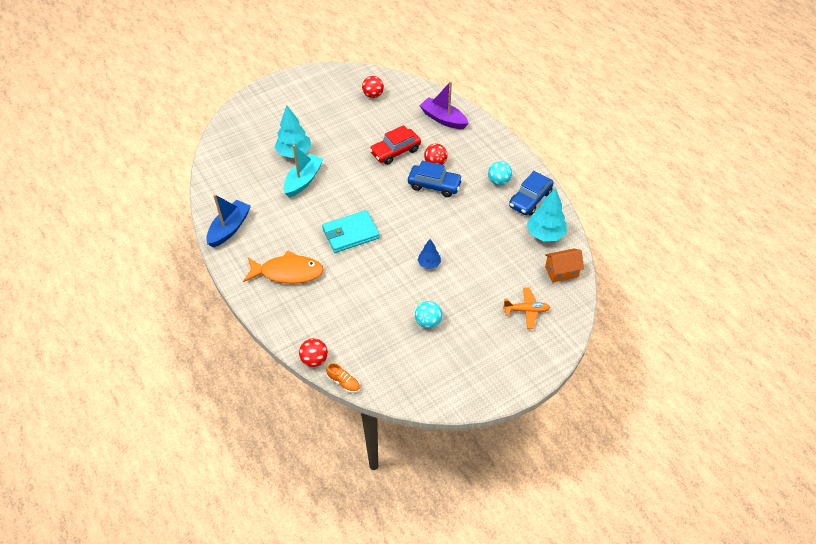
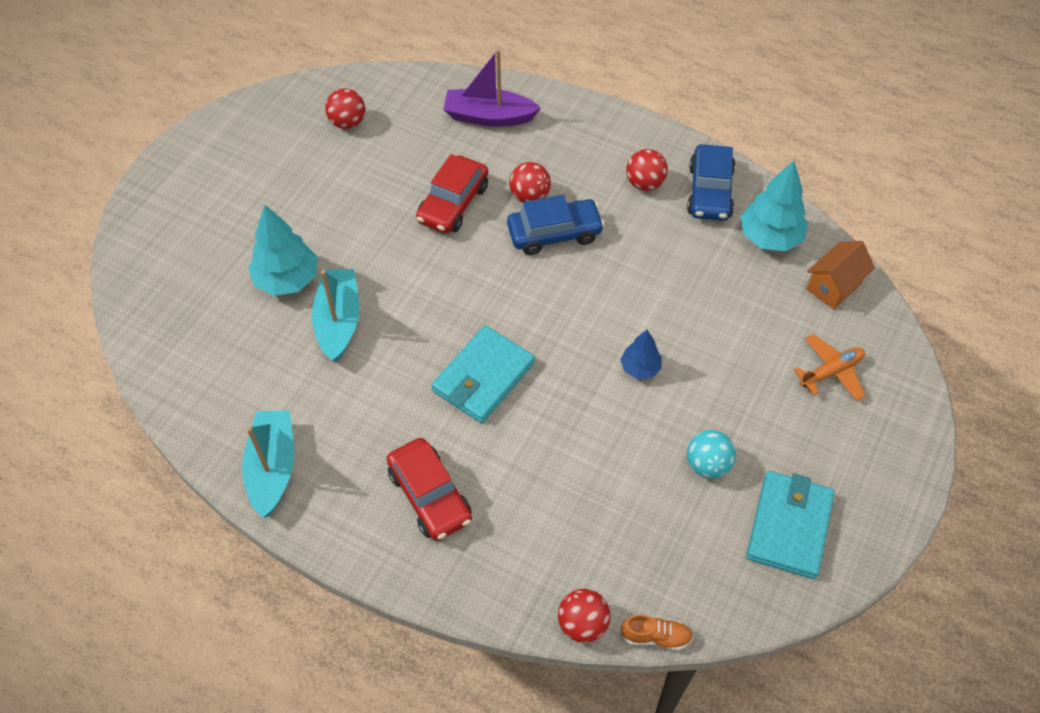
camera: 30 degrees left, 5 degrees up
(229, 228) = (272, 468): blue boat -> turquoise boat
(288, 272) = (430, 496): orange fish -> red car
(447, 369) = (789, 526): none -> turquoise wallet
(498, 181) = (644, 183): turquoise ball -> red ball

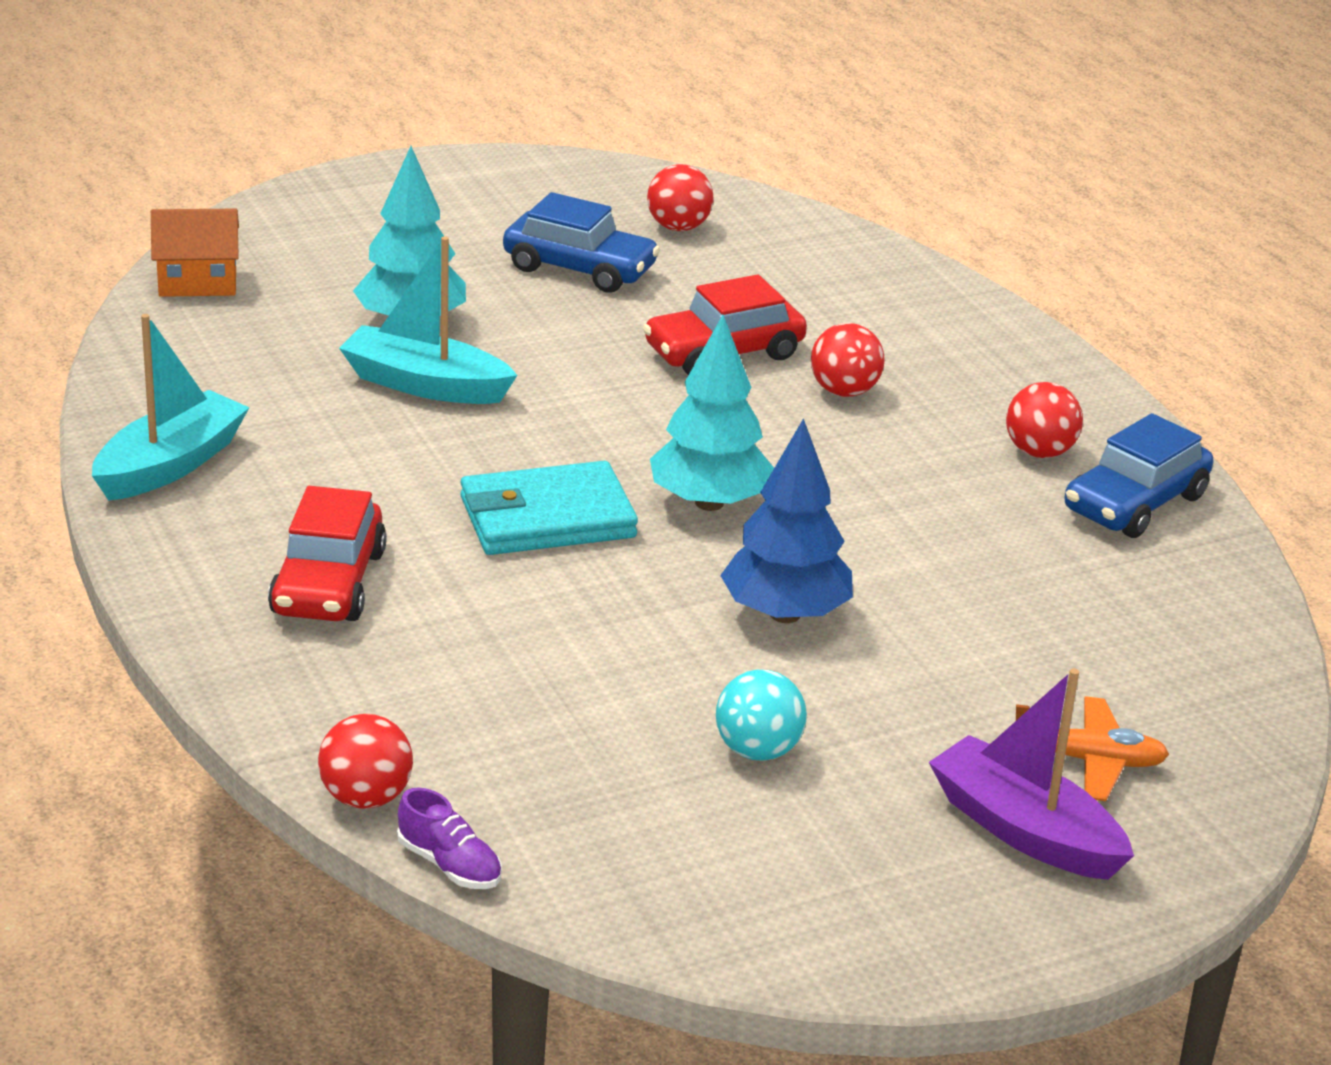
camera: 35 degrees right, 25 degrees down
(338, 321) = (425, 385): turquoise boat -> turquoise boat turned 105 degrees counterclockwise
(489, 116) = (886, 299): purple boat -> purple boat (1025, 830)
(554, 233) = (833, 439): blue car -> blue car (579, 269)
(640, 368) = (784, 614): blue tree -> blue tree, size x1.74
(655, 636) = (449, 865): orange shoe -> purple shoe
(770, 237) = (1174, 587): turquoise tree -> turquoise tree (709, 503)
(789, 526) = (800, 872): turquoise wallet -> none
(834, 286) = (1217, 681): orange house -> orange house (197, 283)

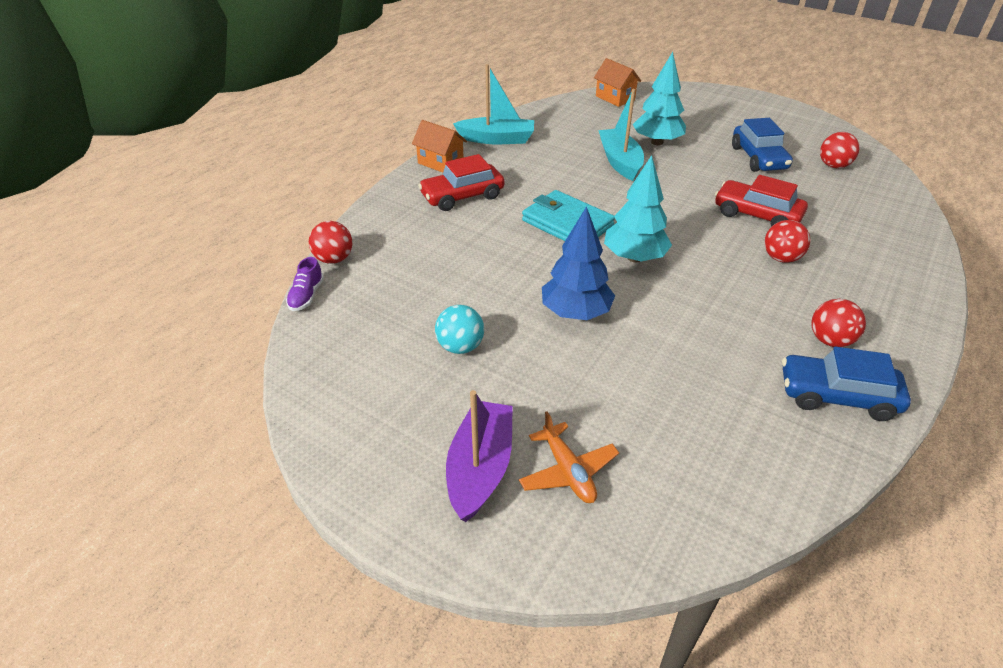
camera: 60 degrees right, 10 degrees up
(173, 560) = (440, 163): none -> orange house

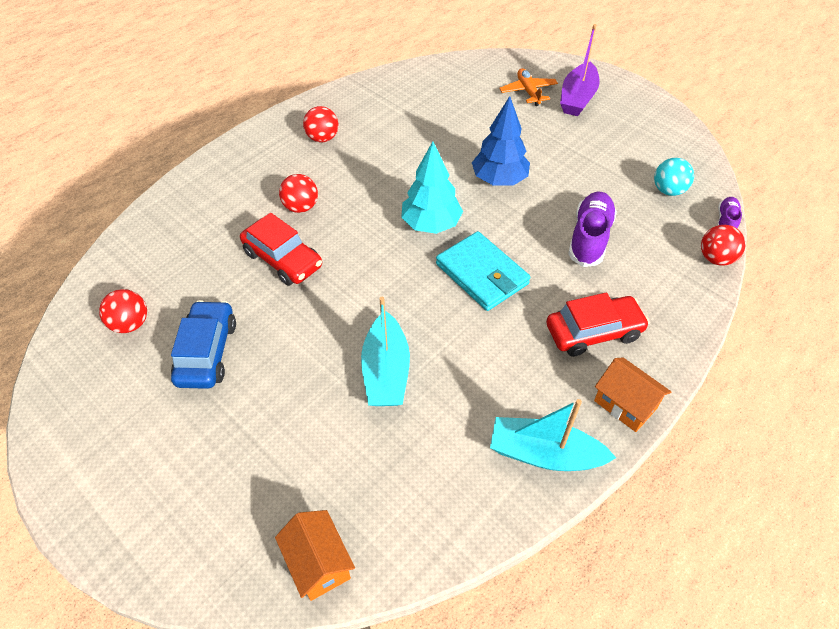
camera: 170 degrees left, 10 degrees up
(460, 347) = (591, 165): turquoise ball -> turquoise ball (668, 190)
(464, 263) = (589, 238): none -> purple shoe
(657, 142) = (316, 409): turquoise tree -> none
(837, 396) = (349, 107): blue car -> none

